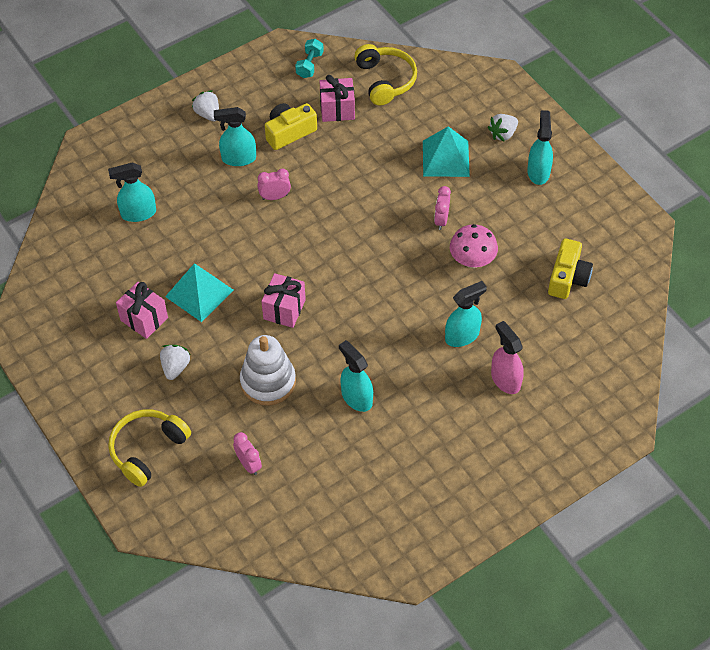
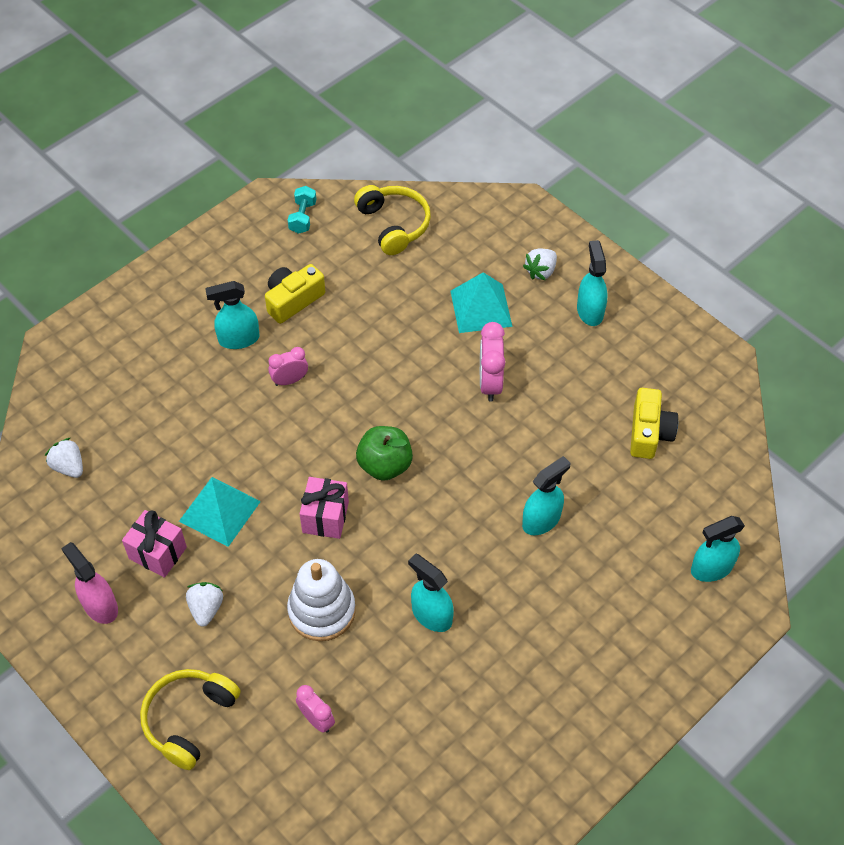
camera: 10 degrees left, 0 degrees up
(138, 213) = (129, 422): turquoise spray bottle -> turquoise spray bottle (711, 568)
(208, 114) = (193, 290): white strawberry -> white strawberry (69, 466)
(337, 110) = (344, 266): pink gift -> none
(341, 275) = (385, 465): none -> green apple
(441, 220) = (490, 383): pink clock -> pink clock, size x1.53
(472, 260) = (535, 427): pink mushroom -> none
(505, 379) = (602, 567): pink spray bottle -> pink spray bottle (100, 606)

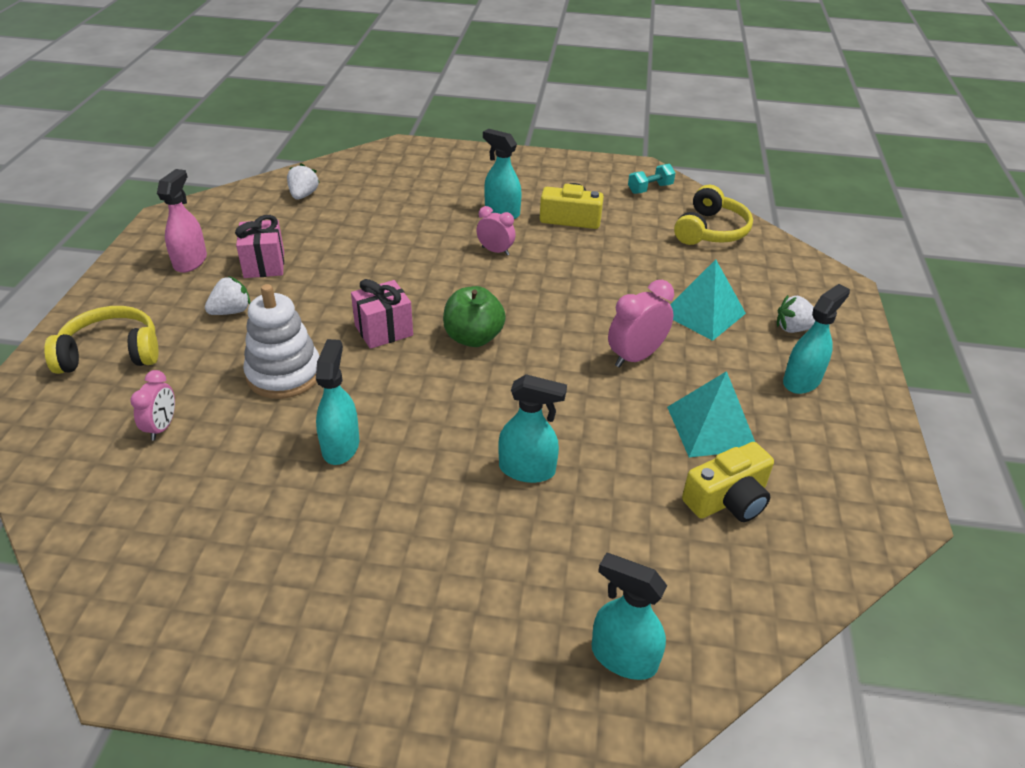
camera: 50 degrees right, 15 degrees down
(220, 511) = (333, 275): turquoise pyramid -> turquoise pyramid (711, 428)

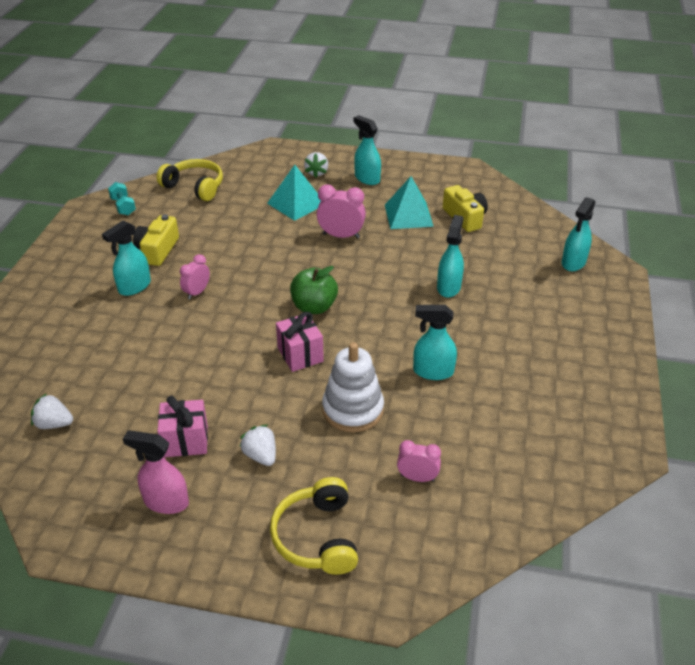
camera: 85 degrees left, 0 degrees up
(635, 357) = (341, 236): pink clock -> pink clock turned 135 degrees clockwise

